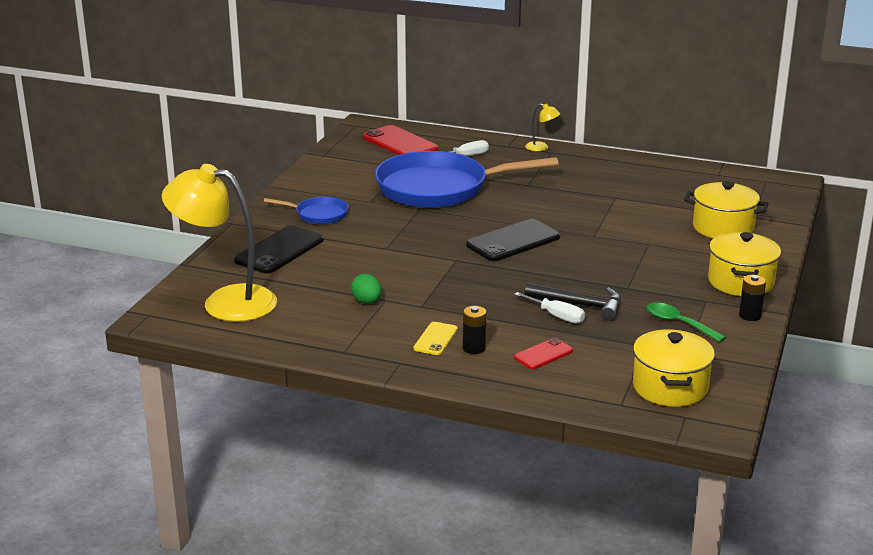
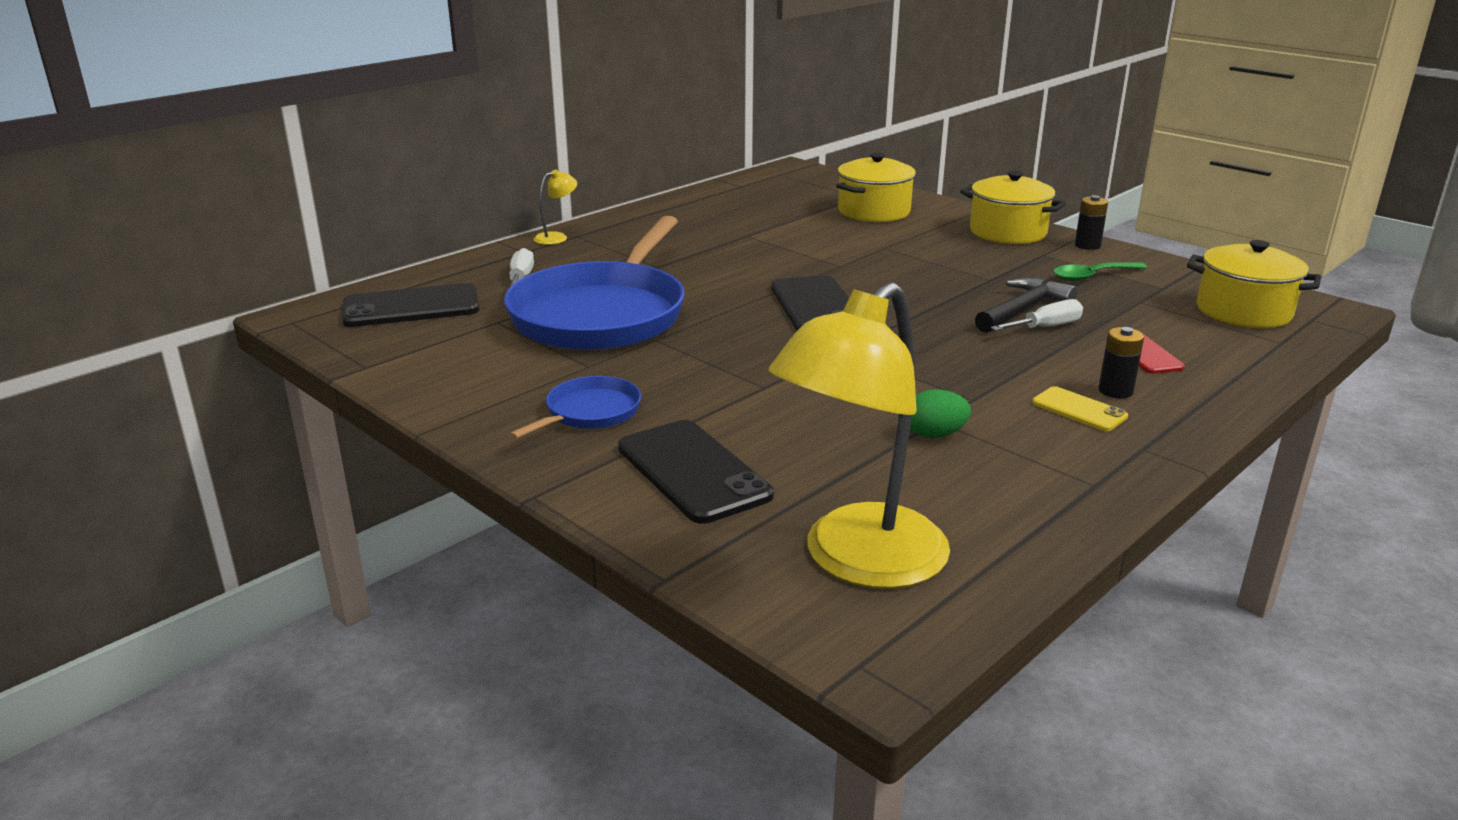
camera: 65 degrees left, 0 degrees up
(400, 143) = (411, 307): red phone -> black phone

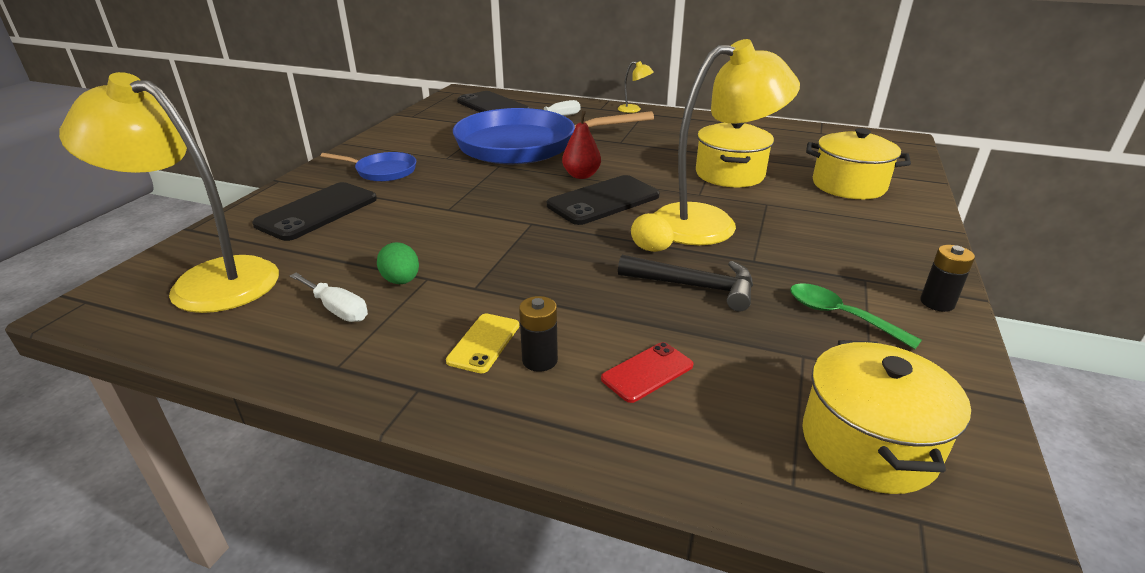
camera: 65 degrees right, 5 degrees up
(737, 303) = (581, 175): none -> red pear
(907, 276) = (710, 223): none -> yellow lamp
(943, 310) = (651, 249): none -> yellow egg
(1008, 232) = (900, 252): yellow pot -> yellow pot (729, 174)
(1046, 327) = (663, 304): white screwdriver -> white screwdriver (337, 309)

